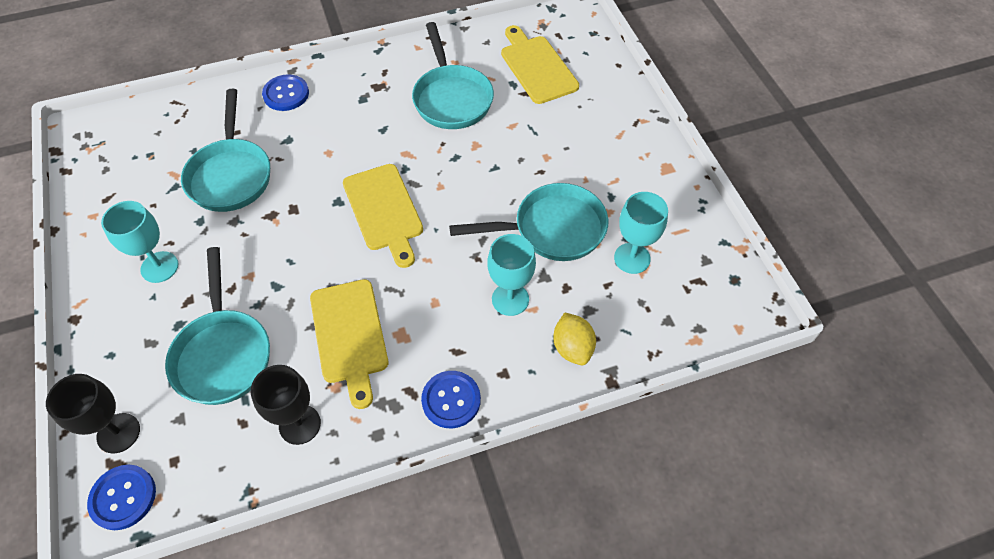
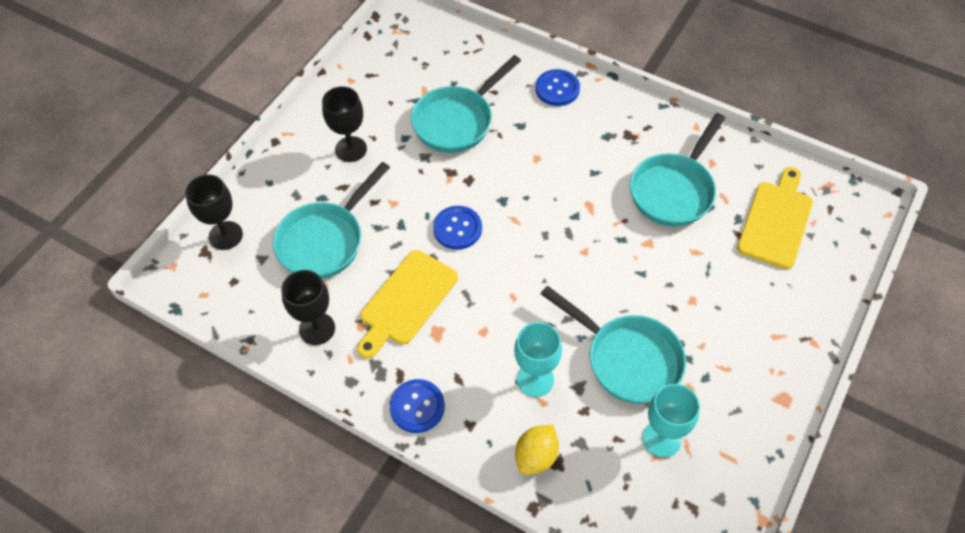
camera: 50 degrees right, 0 degrees up
(123, 497) = (190, 276): blue button -> blue button (457, 228)
(159, 267) = (351, 149): turquoise goblet -> black goblet
(384, 210) = (525, 235): yellow cutting board -> none

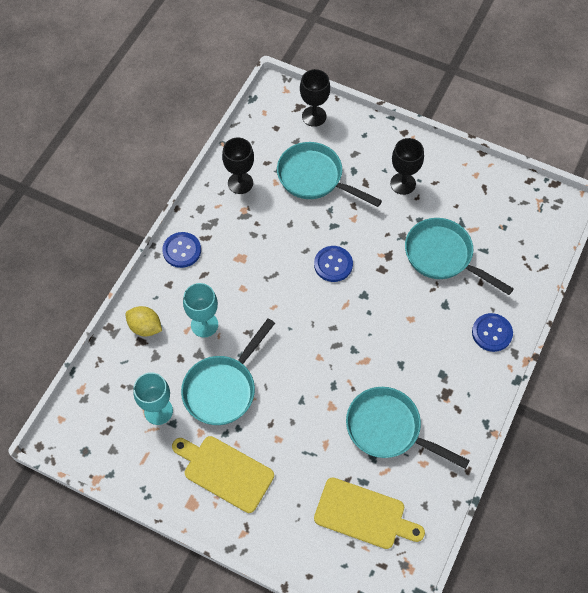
camera: 85 degrees right, 5 degrees up
(406, 301) = (266, 236): yellow cutting board -> yellow cutting board (225, 472)

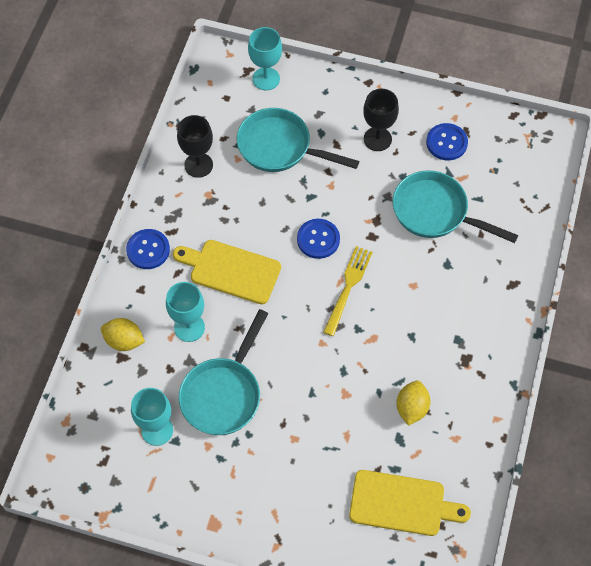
camera: 10 degrees left, 0 degrees up
(225, 472) = (243, 484): yellow cutting board -> yellow cutting board (231, 271)
(314, 116) = (266, 79): black goblet -> turquoise goblet
(352, 311) = (348, 287): none -> yellow fork
(388, 429) = (411, 408): turquoise pan -> yellow lemon
(492, 333) = (502, 287): blue button -> blue button (446, 143)

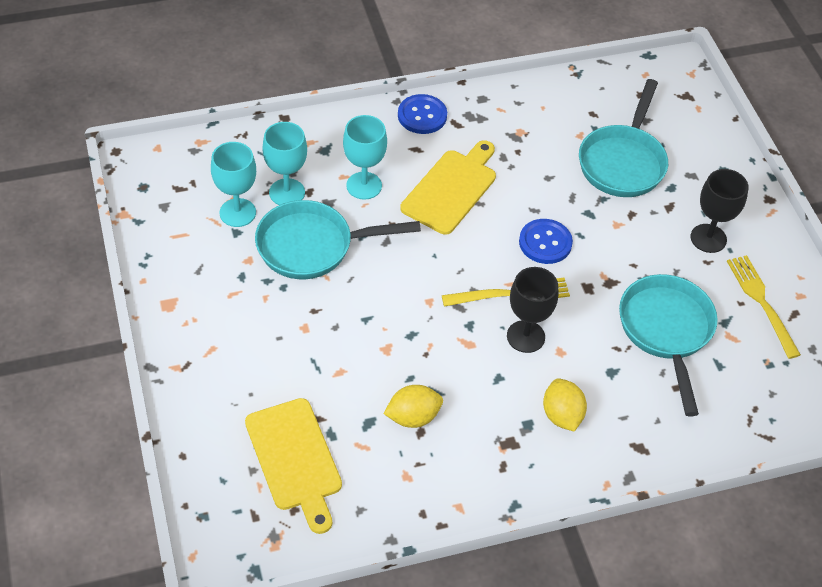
camera: 55 degrees right, 10 degrees down
(124, 341) = (313, 144): yellow lemon -> yellow lemon (562, 415)
(198, 165) = (546, 109): black goblet -> black goblet (525, 336)
(231, 271) = (451, 189): yellow cutting board -> yellow cutting board turned 45 degrees clockwise
(266, 79) = (691, 114): turquoise goblet -> turquoise goblet (287, 192)
(280, 147) = (623, 162): turquoise pan -> turquoise pan turned 150 degrees counterclockwise
(446, 143) = (761, 302): blue button -> yellow fork

